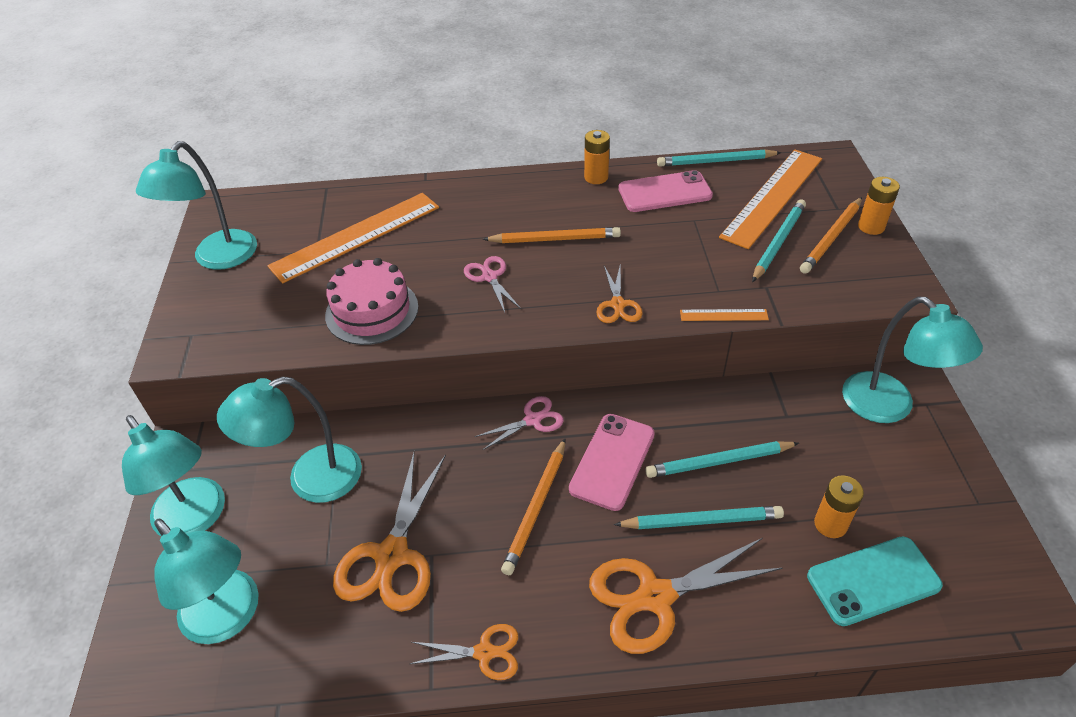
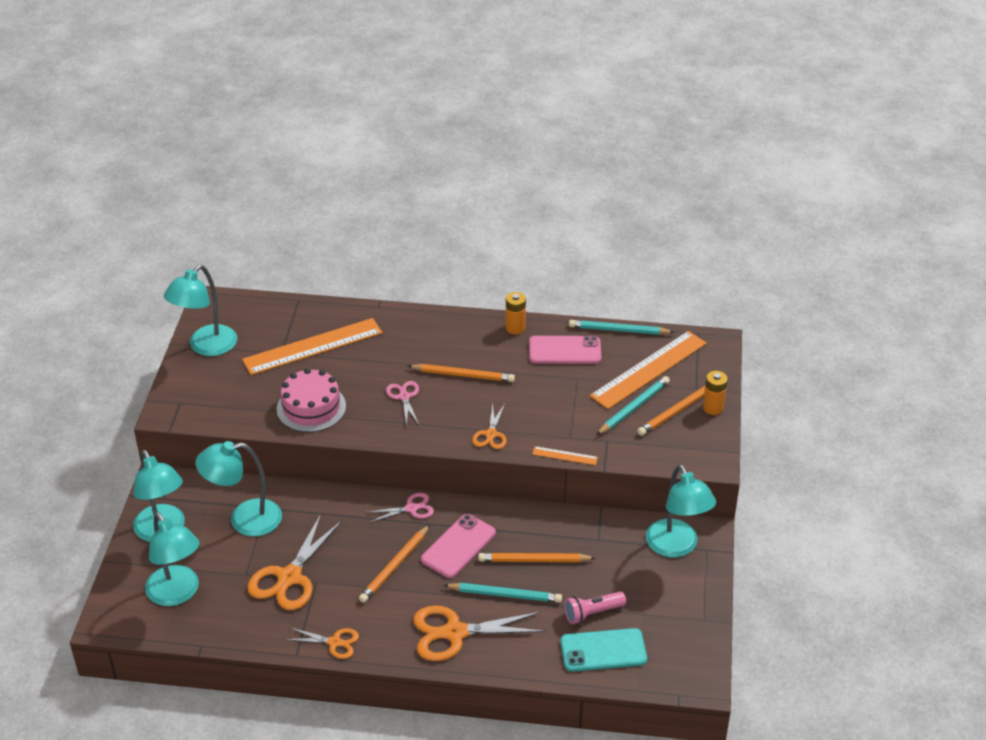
camera: 10 degrees right, 5 degrees down
(719, 461) = (534, 560): turquoise pencil -> orange pencil
(830, 524) = (592, 613): orange battery -> pink flashlight

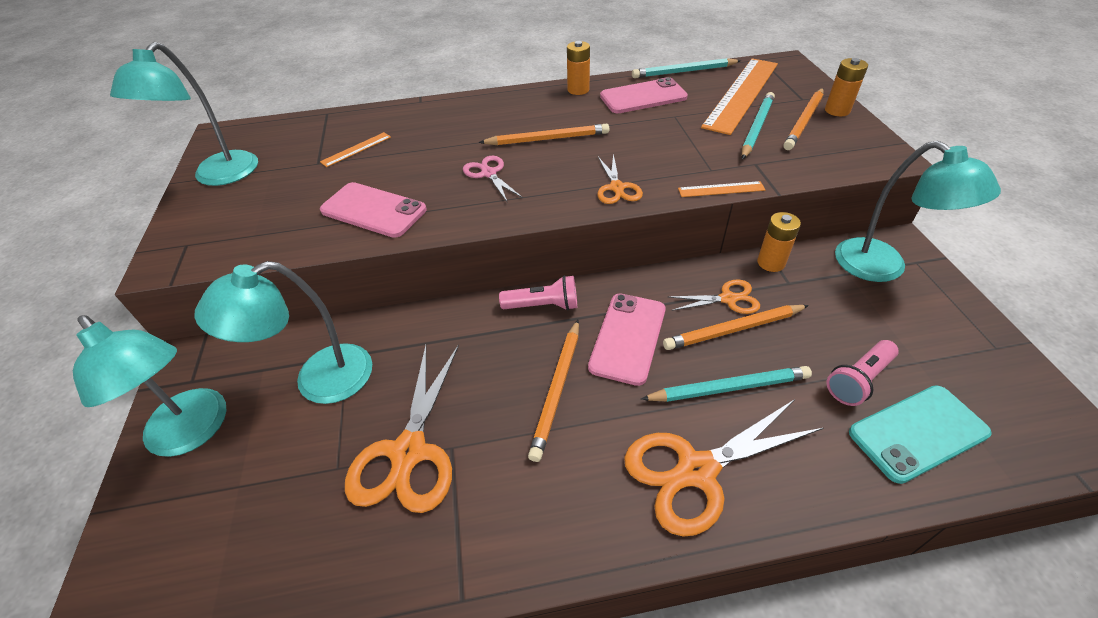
camera: 15 degrees left, 5 degrees up
(177, 594) = (226, 539): turquoise lamp -> none
(311, 407) = (373, 210): pink cake -> pink phone
(313, 346) = (356, 149): orange ruler -> orange ruler, size x0.43
(334, 642) = (519, 551): orange scissors -> orange scissors (728, 299)
(411, 508) = (543, 305): pink scissors -> pink flashlight
(596, 521) = (771, 263): none -> orange battery

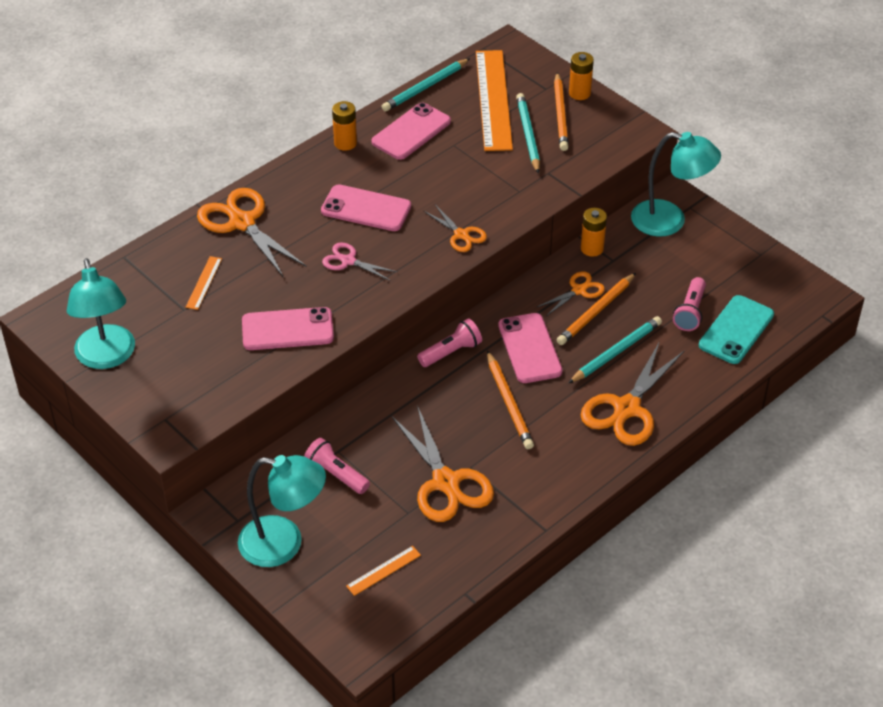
camera: 35 degrees left, 0 degrees up
(319, 380) = (336, 474): turquoise lamp -> pink flashlight
(436, 118) = (242, 222): none -> orange scissors
(547, 139) = (366, 209): orange pencil -> pink phone
(721, 189) = (538, 207): orange ruler -> orange ruler (383, 570)

